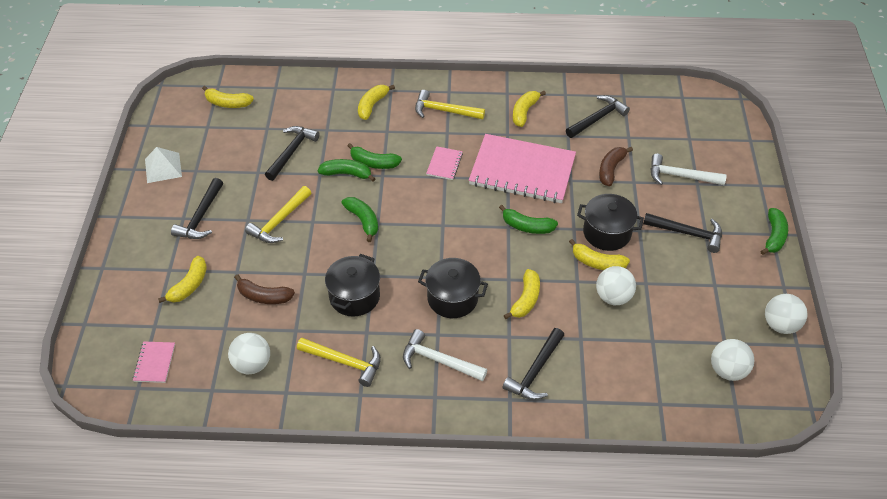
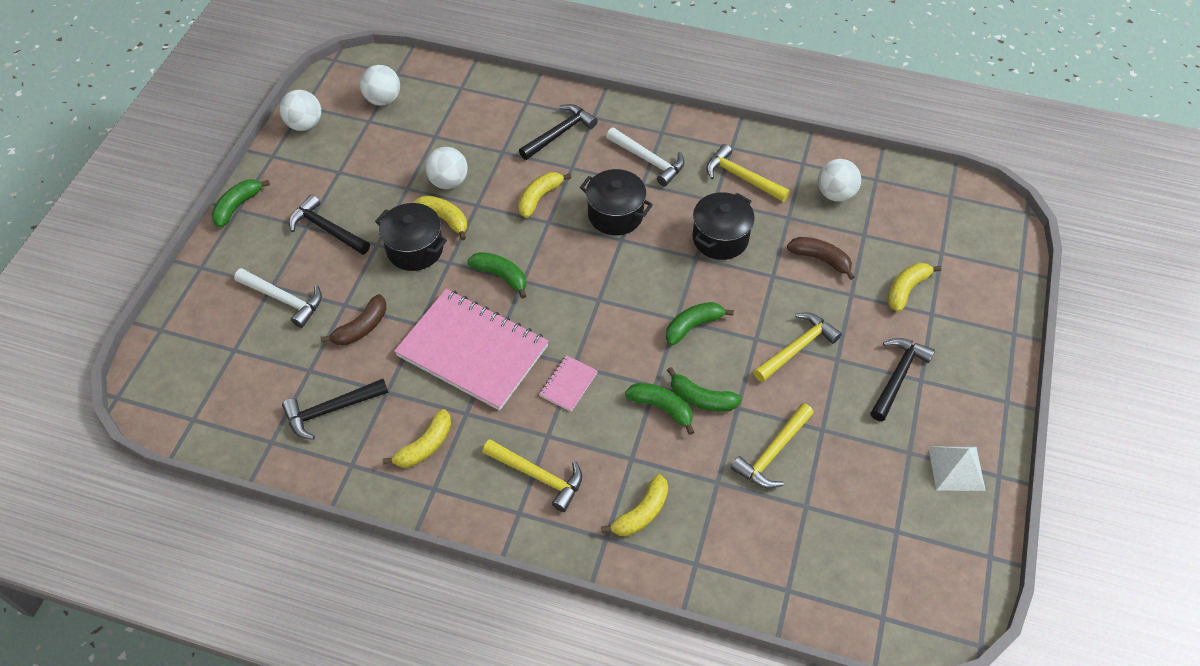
camera: 165 degrees left, 5 degrees up
(154, 363) = (936, 215): pink notebook -> none
(227, 103) = (866, 573): yellow banana -> none
(291, 152) = (773, 453): black hammer -> yellow hammer
(363, 221) = (693, 326): green banana -> green banana turned 75 degrees clockwise

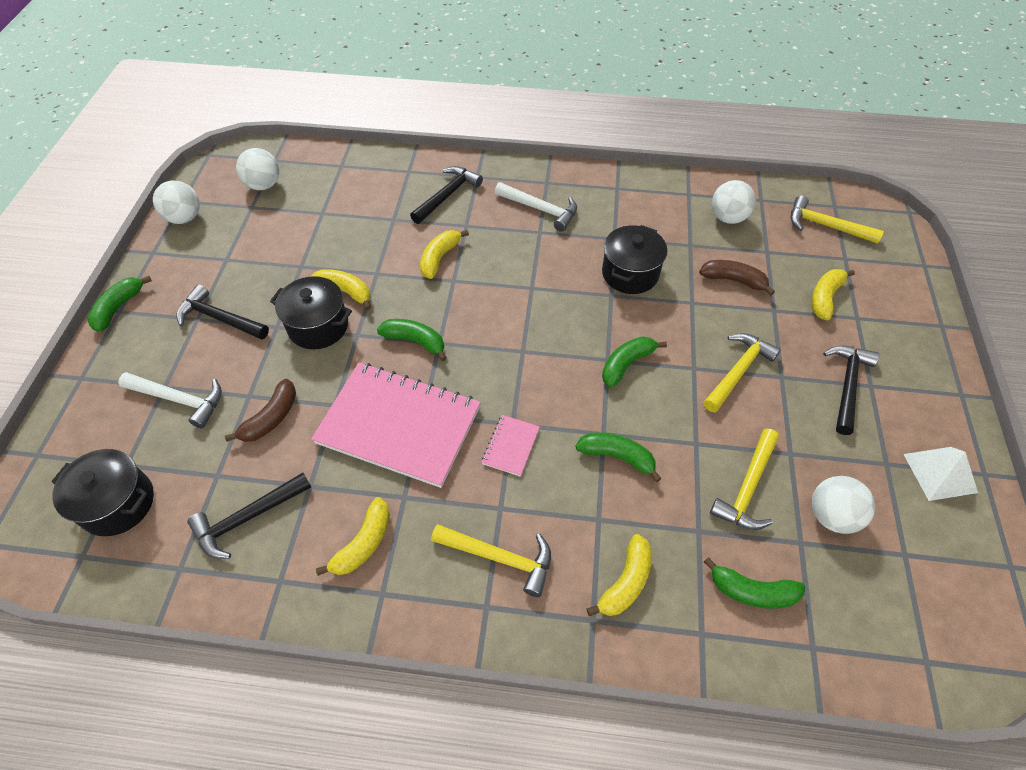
camera: 10 degrees left, 0 degrees up
(448, 182) = (343, 254): white ball -> white ball (831, 515)
(615, 215) = (520, 264): black pot -> black pot (118, 503)
(701, 398) = (656, 440): green banana -> green banana (752, 591)
(742, 177) = (635, 214): yellow hammer -> yellow hammer (826, 226)

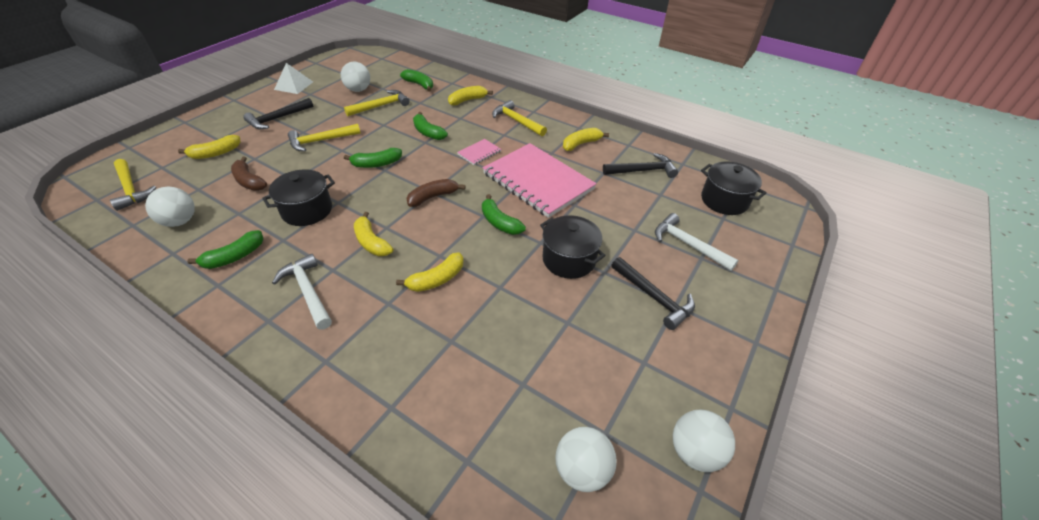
camera: 155 degrees left, 10 degrees down
(119, 308) = (757, 346): green banana -> green banana (234, 257)
(271, 418) = (620, 211): brown banana -> brown banana (433, 197)
(345, 291) = (535, 280): yellow banana -> yellow banana (371, 242)
(447, 195) = (377, 348): black hammer -> none

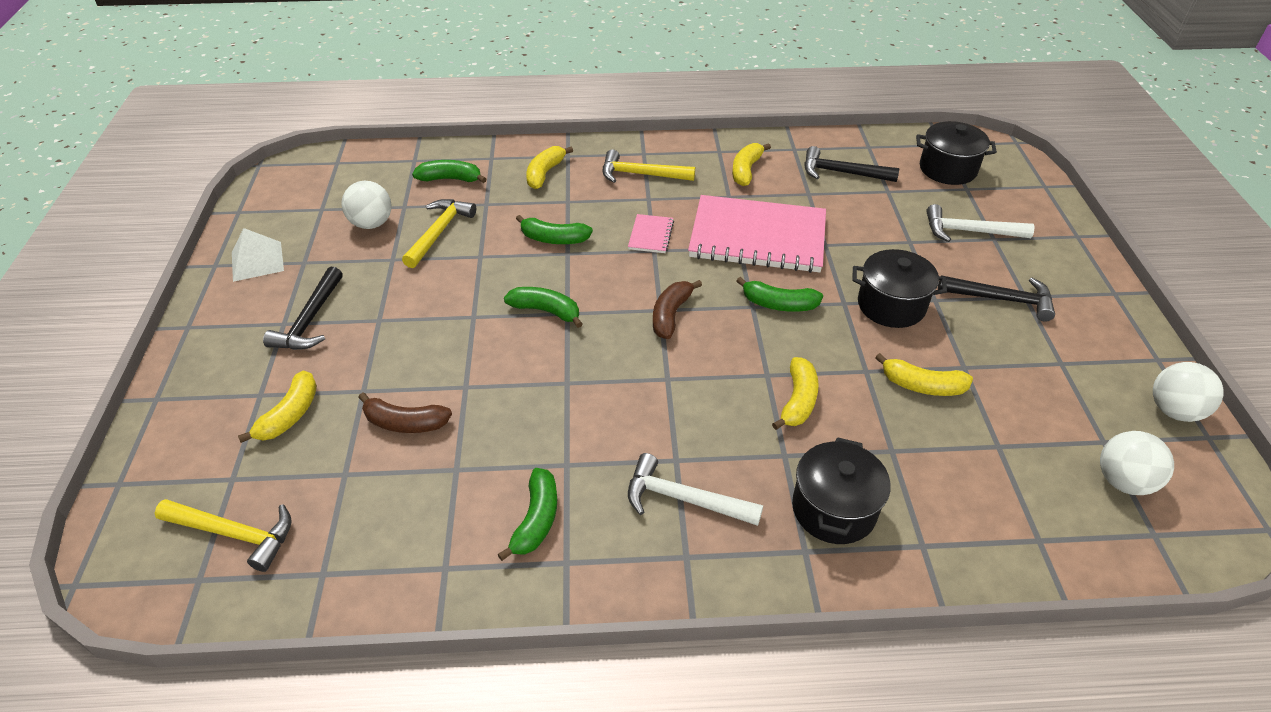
camera: 35 degrees left, 0 degrees up
(180, 221) = (389, 527): white ball -> none
(307, 210) = (543, 414): black pot -> black pot (834, 509)
(321, 141) = (425, 319): yellow hammer -> none
(371, 242) = (675, 404): yellow banana -> yellow banana (922, 385)
(376, 164) = (546, 311): green banana -> green banana turned 105 degrees counterclockwise
(642, 171) = (842, 173): black hammer -> black hammer turned 120 degrees counterclockwise

